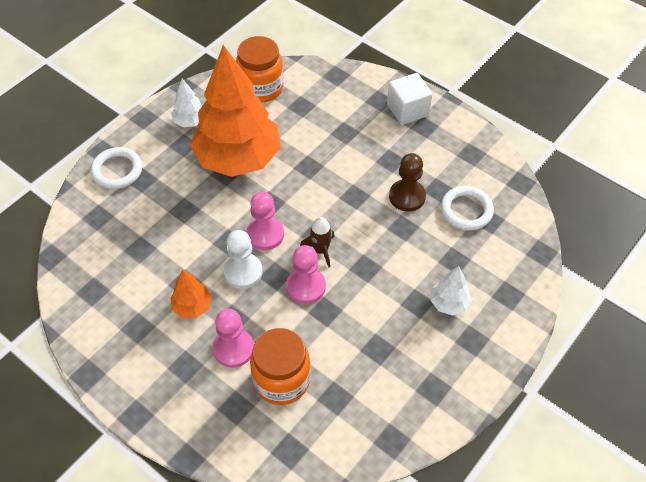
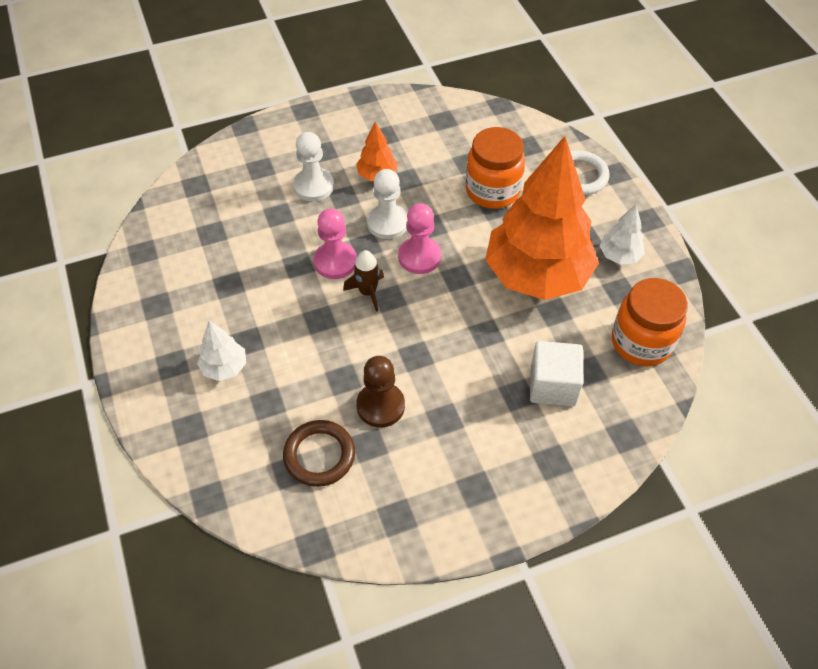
camera: 120 degrees right, 0 degrees up
(233, 348) = (313, 186): pink pawn -> white pawn
(281, 380) = (257, 205): orange jar -> orange jar (492, 191)
(407, 110) = (515, 485): white cube -> white cube (553, 385)
(466, 210) = (319, 455): white ring -> brown ring

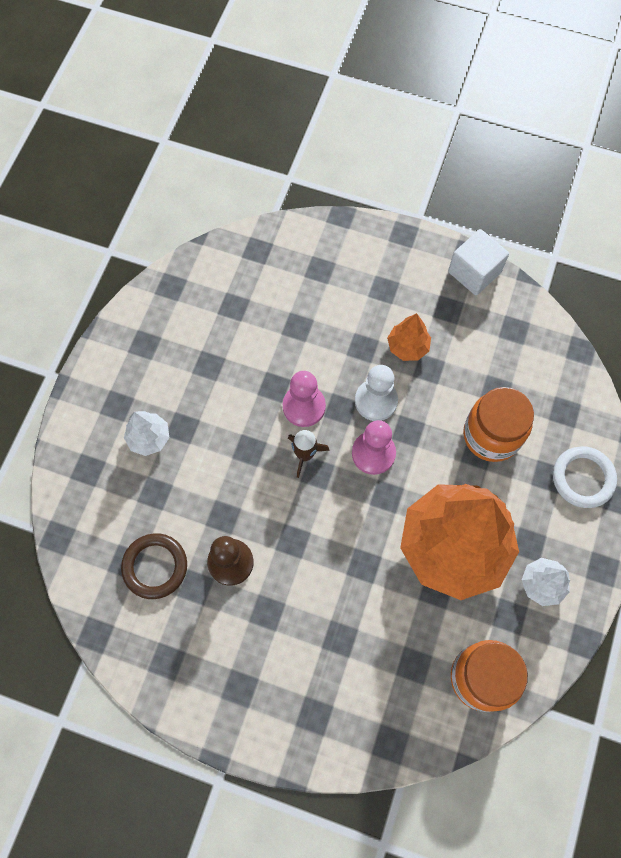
camera: 40 degrees right, 15 degrees up
(313, 186) = (347, 319): white pawn -> none
(553, 385) = (373, 654): white cube -> white cube (474, 272)

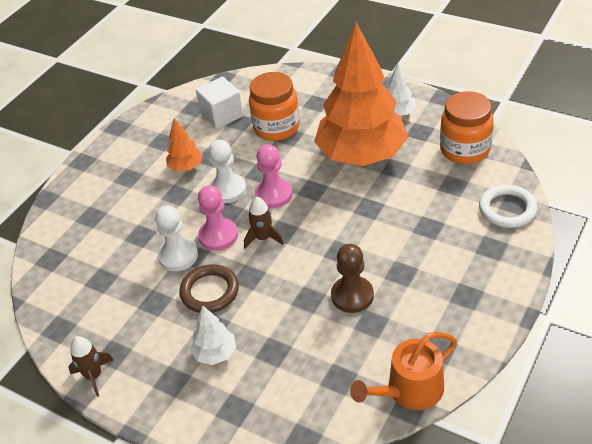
camera: 75 degrees left, 25 degrees down
(115, 634) = (409, 390): none -> orange watering can
(119, 335) = (94, 376): none -> brown rocket
(155, 566) = (347, 354): brown ring -> brown ring (210, 291)
(271, 372) = (178, 256): none -> white pawn
(474, 272) = (136, 124): white cube -> white cube (222, 115)
(583, 478) = (322, 86): white ring -> white ring (507, 209)

